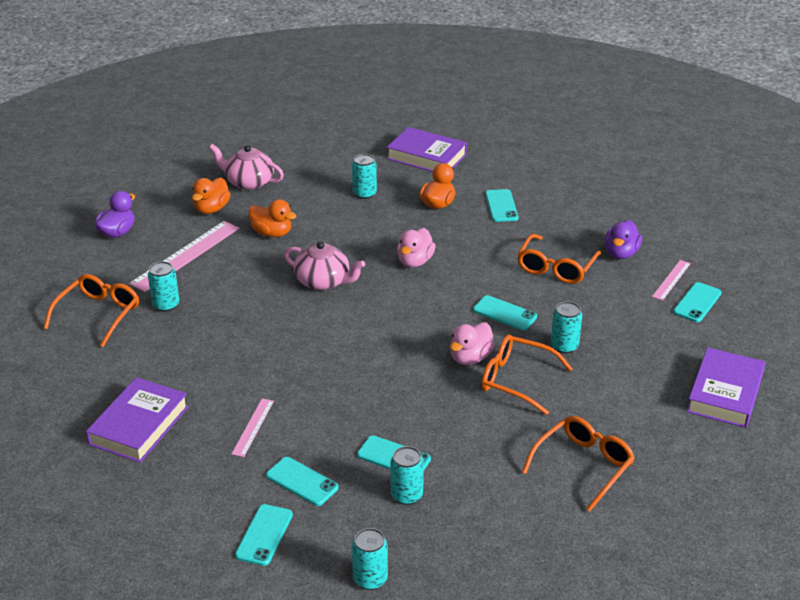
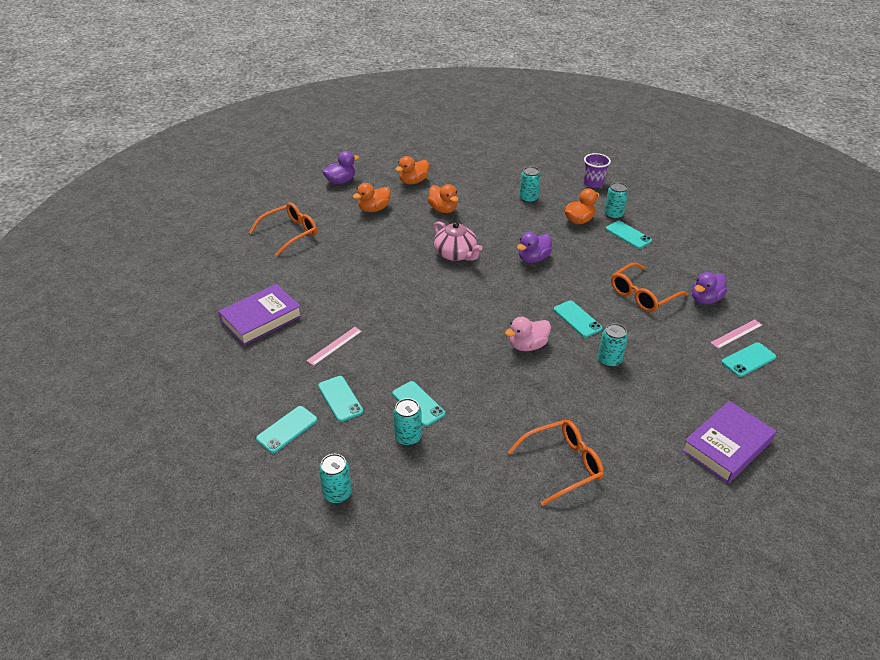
camera: 25 degrees right, 5 degrees up
(166, 305) = (337, 240): turquoise can -> turquoise can (613, 215)
(185, 255) = (374, 209): pink ruler -> orange duck
(248, 182) = (451, 169): pink teapot -> none
(415, 261) = (533, 259): pink duck -> purple duck
(426, 156) = (593, 183): purple book -> purple cup
(501, 206) = (628, 235): turquoise phone -> turquoise phone turned 60 degrees counterclockwise
(516, 380) = (552, 375): orange glasses -> none

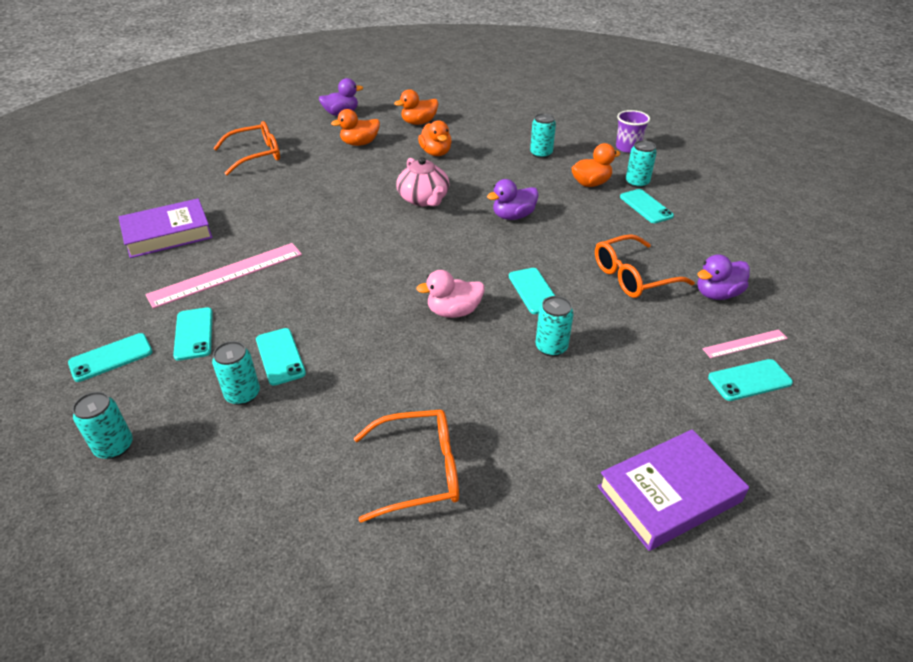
camera: 15 degrees right, 0 degrees up
(334, 346) = (226, 274): pink ruler -> pink ruler, size x1.90

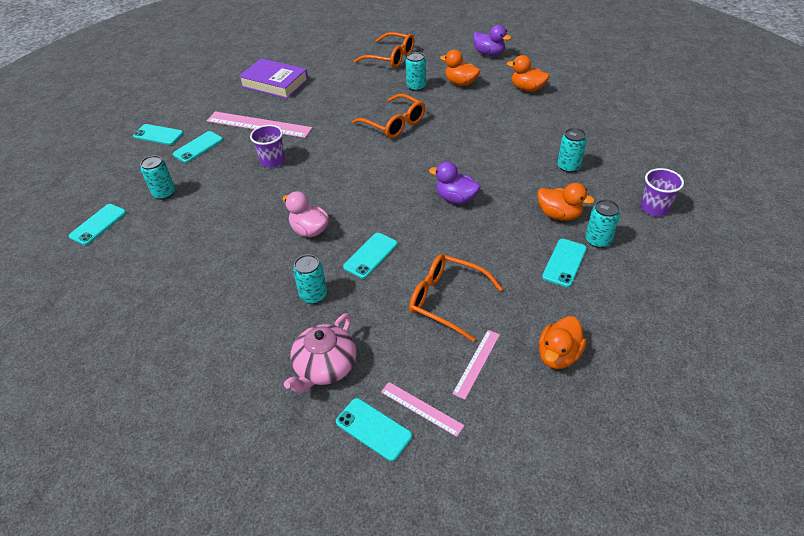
camera: 55 degrees right, 5 degrees up
(114, 447) = (98, 178): turquoise can -> turquoise can (416, 87)
(280, 356) = (205, 187): turquoise phone -> turquoise phone (98, 224)
(307, 290) = (272, 161): none -> purple cup
(419, 471) = (152, 294): orange glasses -> orange glasses (394, 124)
(424, 199) = (425, 148): pink teapot -> pink teapot (325, 367)
(436, 153) = (495, 119): orange duck -> orange duck (558, 355)
(669, 494) = (208, 425): purple book -> none
(717, 294) = (477, 363): purple duck -> pink ruler

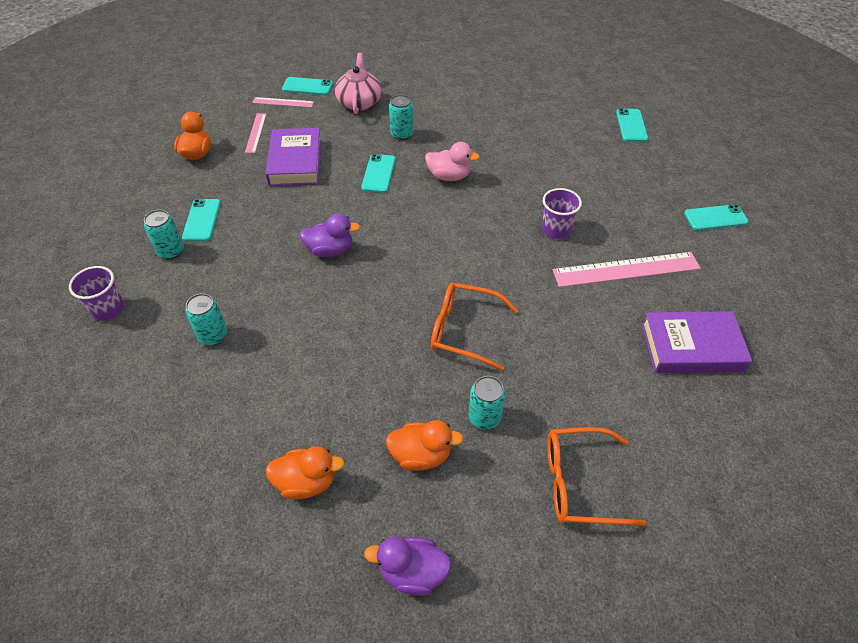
camera: 150 degrees right, 5 degrees up
(164, 193) = (616, 164): turquoise can -> none
(198, 147) = (653, 218): turquoise phone -> none
(446, 300) = (295, 162): orange glasses -> purple book
(559, 215) = (214, 267): orange duck -> none

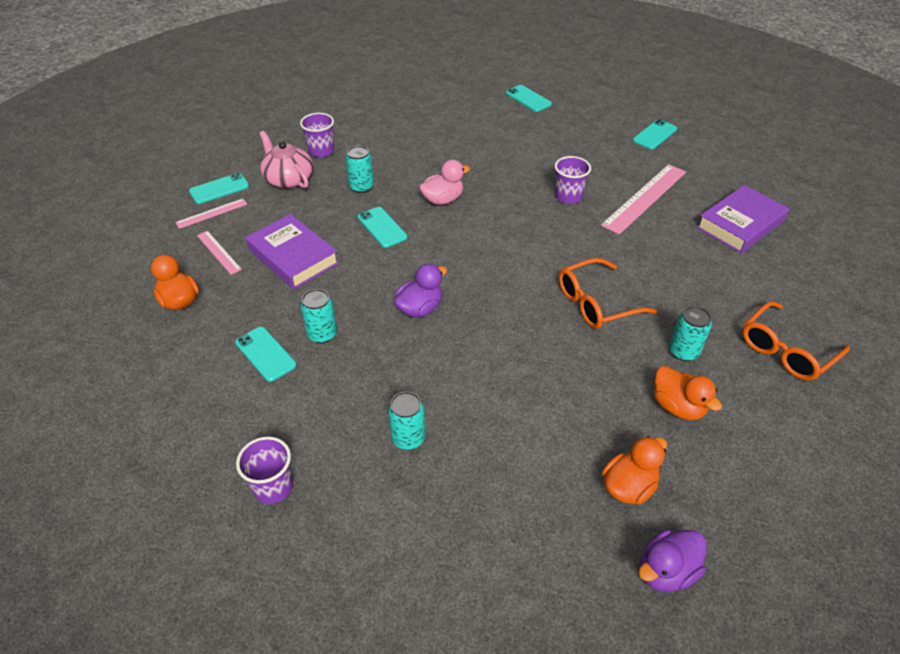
camera: 40 degrees left, 5 degrees down
(171, 251) = (270, 398): turquoise can -> turquoise can (322, 334)
(407, 91) = (321, 151): none -> purple cup
(412, 572) = (771, 485): purple duck -> purple duck (666, 571)
(421, 455) = (677, 406): orange duck -> orange duck turned 90 degrees clockwise

